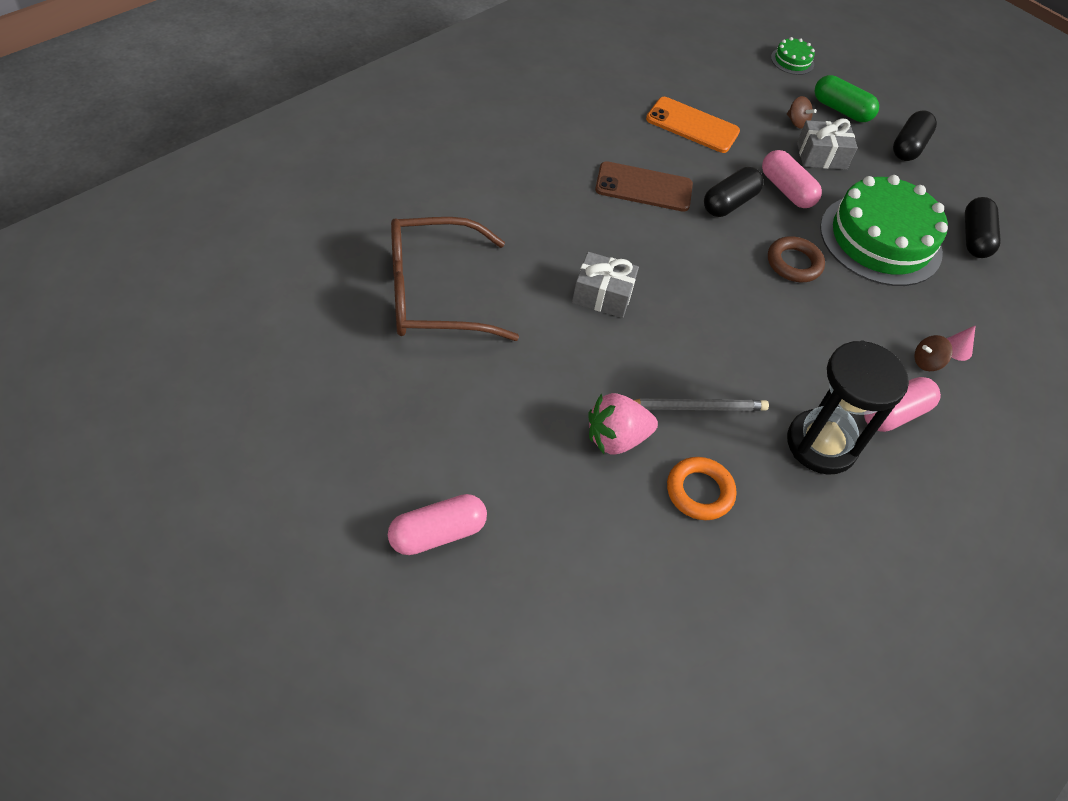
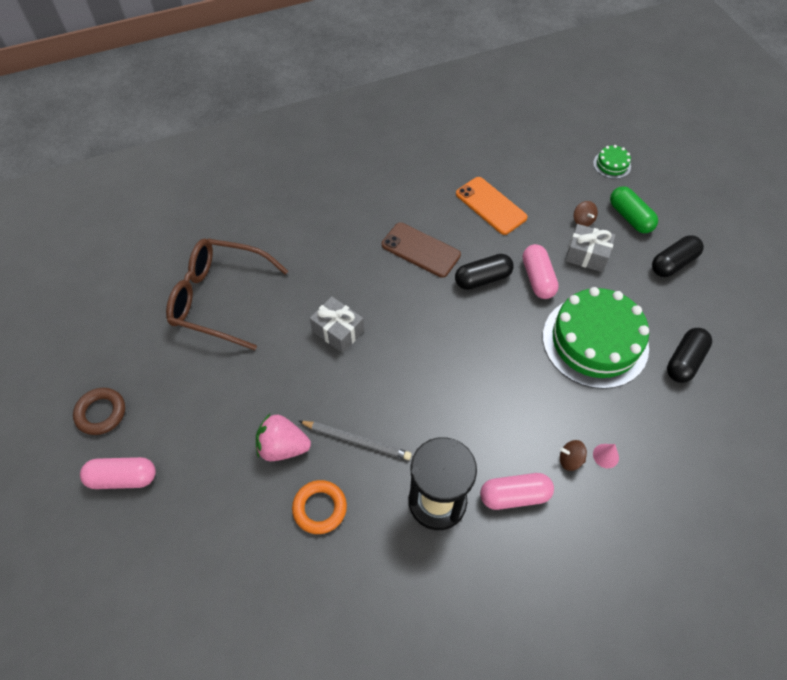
camera: 30 degrees right, 5 degrees up
(794, 263) = (506, 343): brown ring -> brown ring (101, 413)

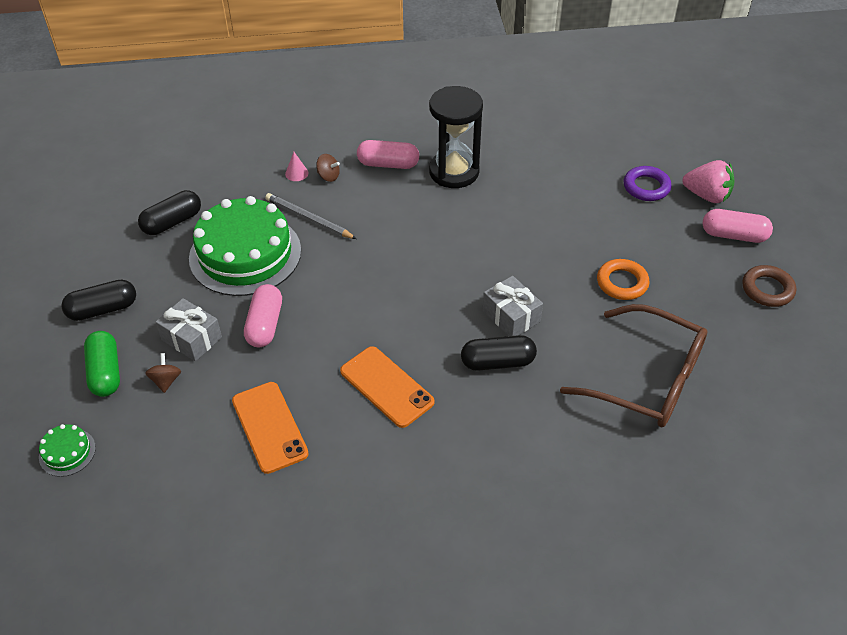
camera: 165 degrees left, 10 degrees down
(214, 531) = (646, 187): none -> purple ring
(283, 447) = (582, 230): pink strawberry -> pink strawberry (706, 196)
(320, 508) = (555, 185): orange ring -> orange ring (622, 283)
(357, 440) = (512, 222): grey pencil -> grey pencil (308, 219)
(420, 250) = (386, 386): brown phone -> orange phone
(482, 279) = (327, 337): black capsule -> black capsule (497, 362)

